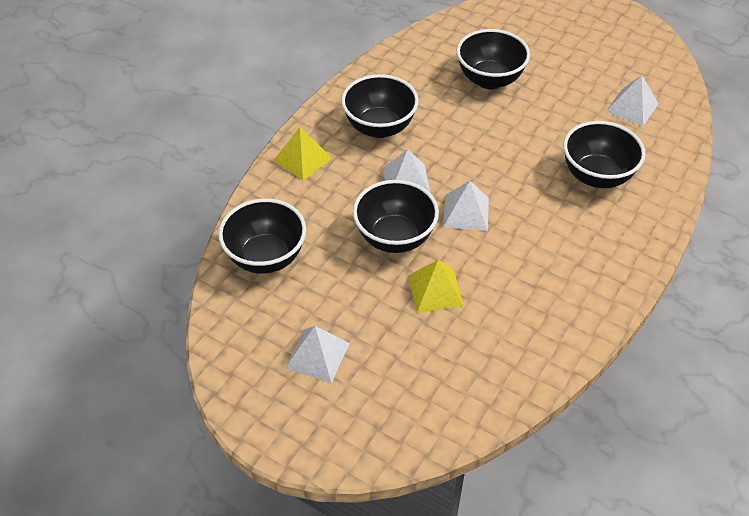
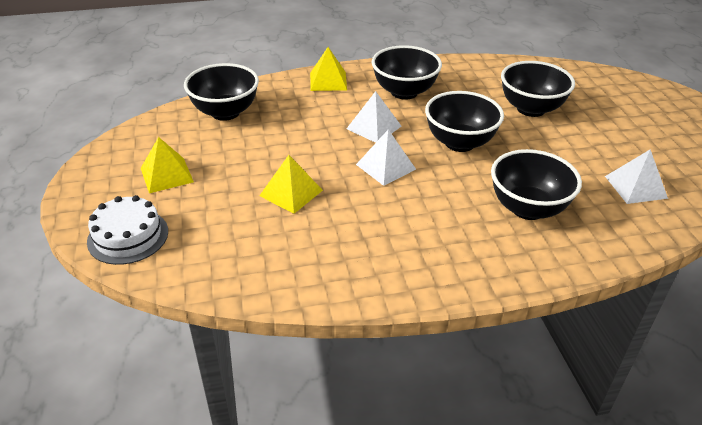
camera: 45 degrees right, 10 degrees down
(317, 355) = (166, 175): white pyramid -> yellow pyramid
(378, 430) = (128, 236): none -> white cake
(395, 238) = (314, 150): black bowl -> black bowl (459, 143)

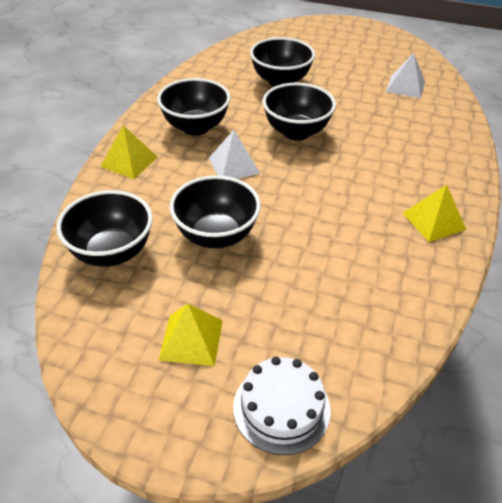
camera: 60 degrees left, 5 degrees up
(291, 193) = (293, 254): yellow pyramid -> yellow pyramid (434, 221)
(385, 167) = (298, 183): white pyramid -> none
(527, 208) = (400, 138): black bowl -> black bowl (216, 236)

